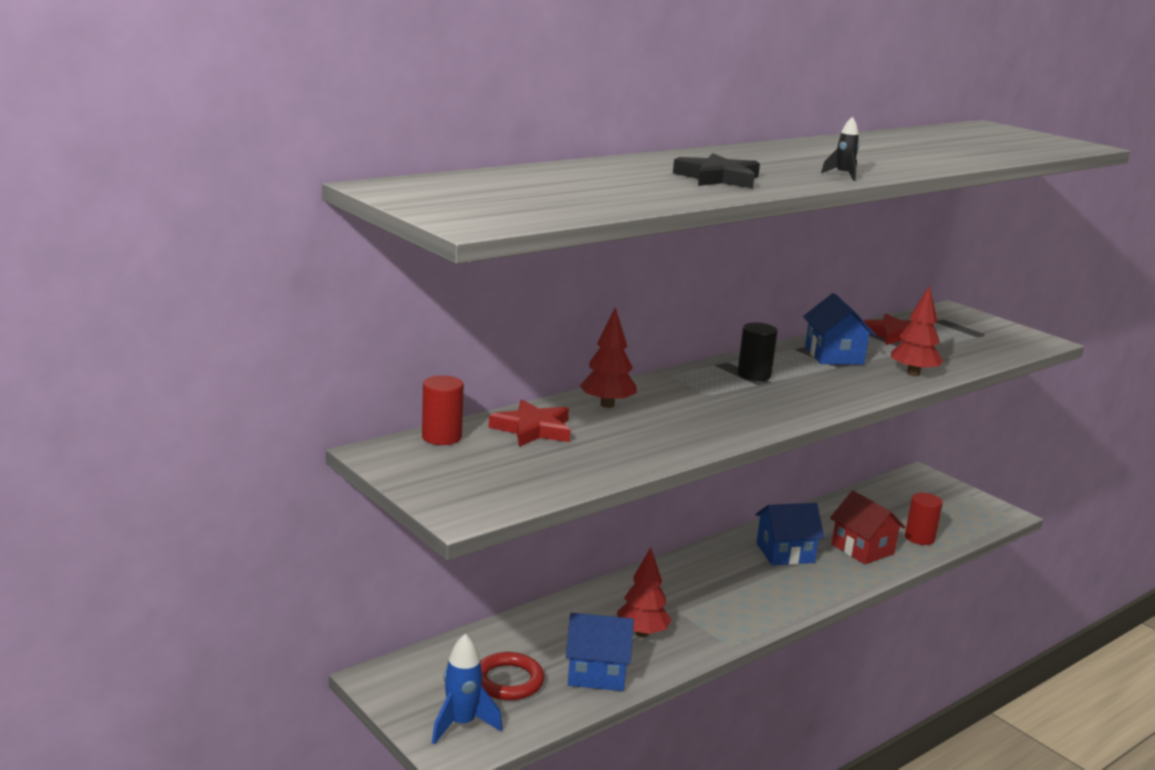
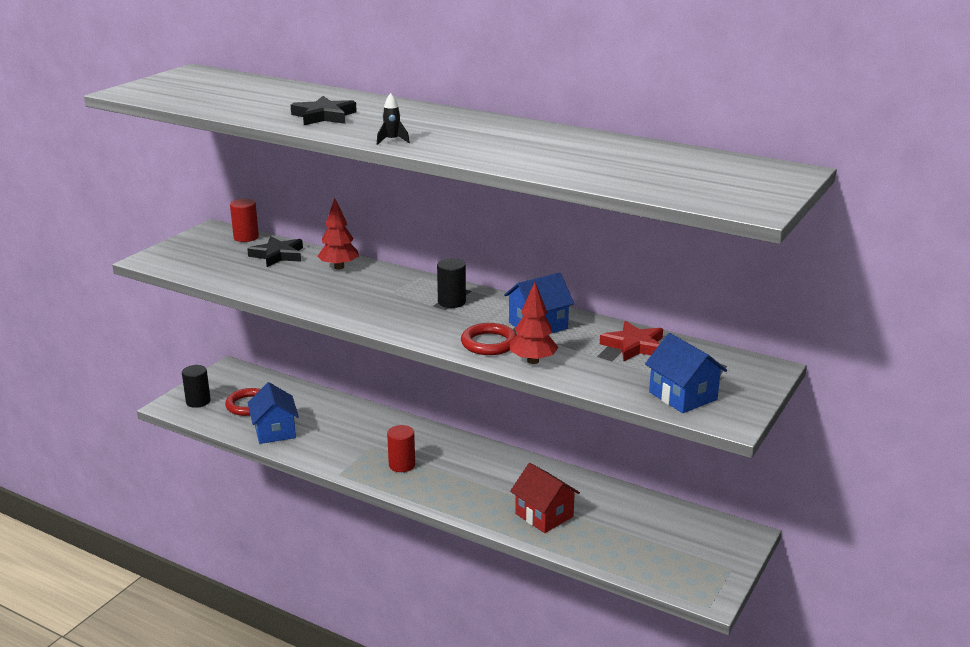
camera: 70 degrees right, 5 degrees up
(462, 724) = (198, 401): blue rocket -> black cylinder
(533, 429) = (278, 255): red star -> black star
(642, 633) = (333, 438): red tree -> none
(785, 553) = (500, 478): blue house -> blue house (683, 396)
(862, 549) = (544, 515): red house -> red house turned 75 degrees counterclockwise
(866, 381) = (489, 343): none -> red ring
(919, 538) = (597, 545): red cylinder -> red cylinder (402, 465)

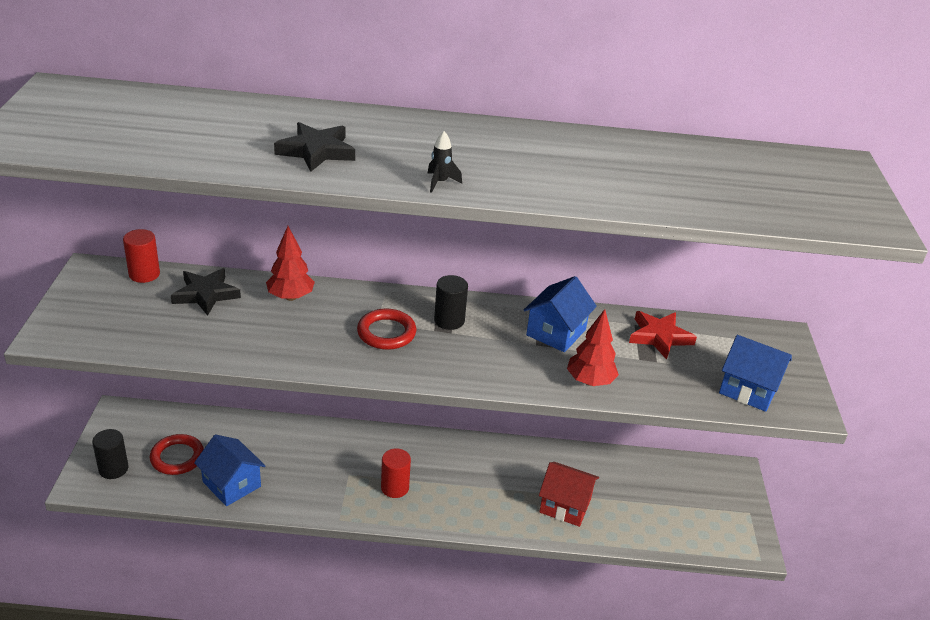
camera: 30 degrees left, 10 degrees up
(489, 343) = (531, 369): red ring -> red ring (386, 333)

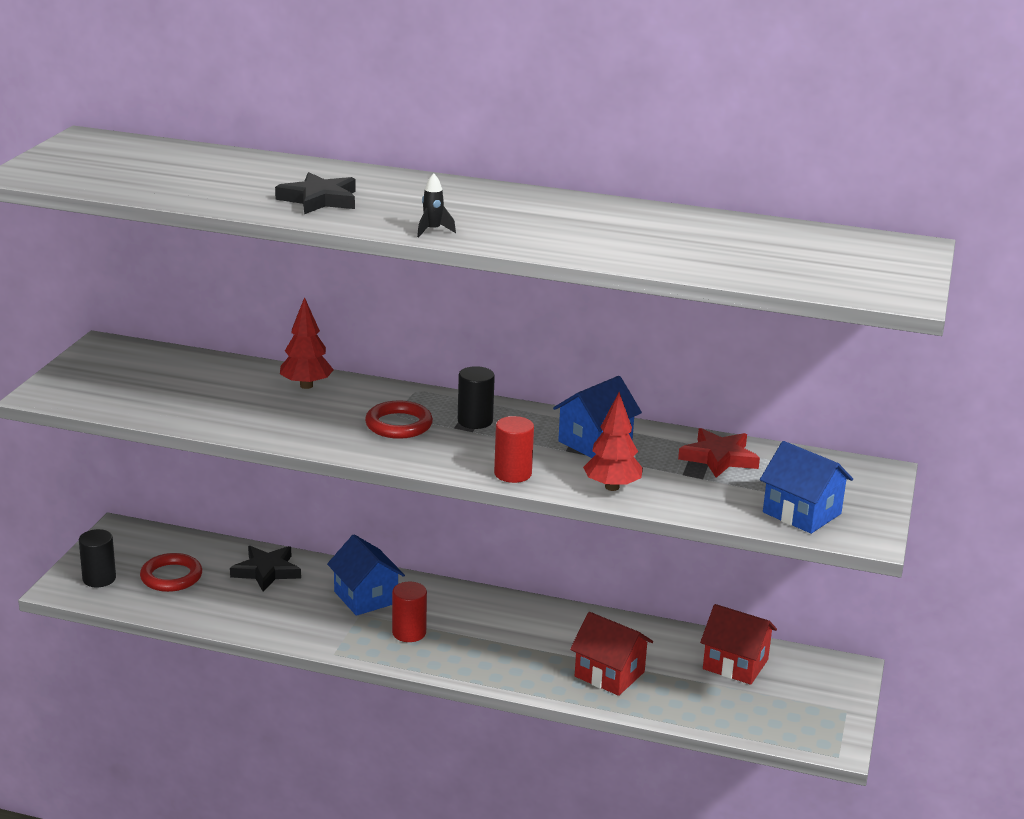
camera: 15 degrees right, 10 degrees down
(144, 274) = (157, 353): red cylinder -> red cylinder (512, 474)
(206, 294) = (216, 375): black star -> black star (266, 571)
(232, 484) = (223, 607): blue house -> blue house (366, 597)
(654, 480) = (735, 664): none -> red house

